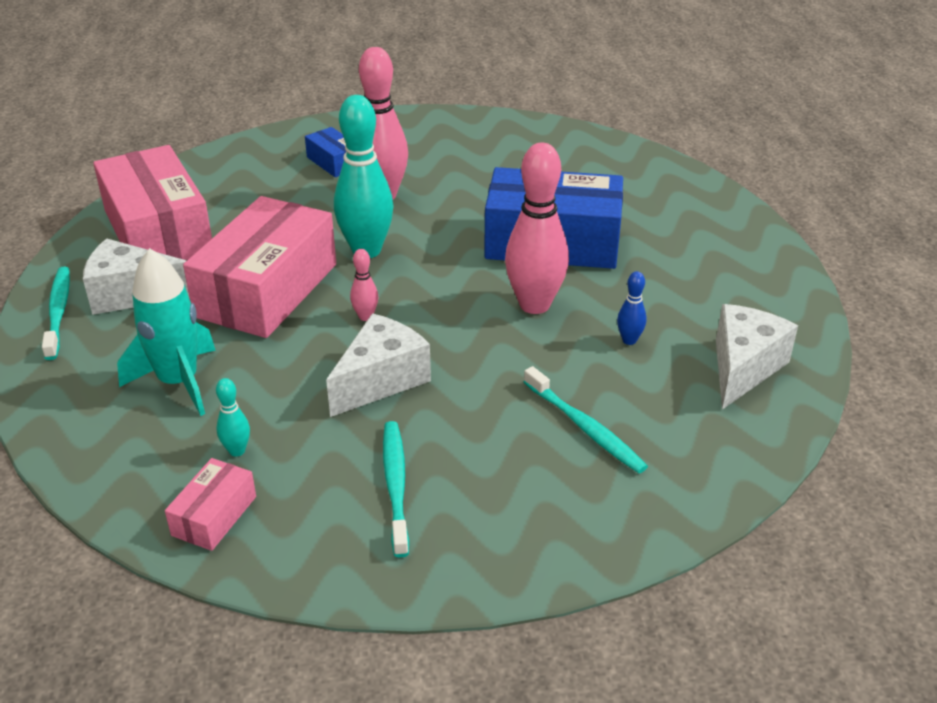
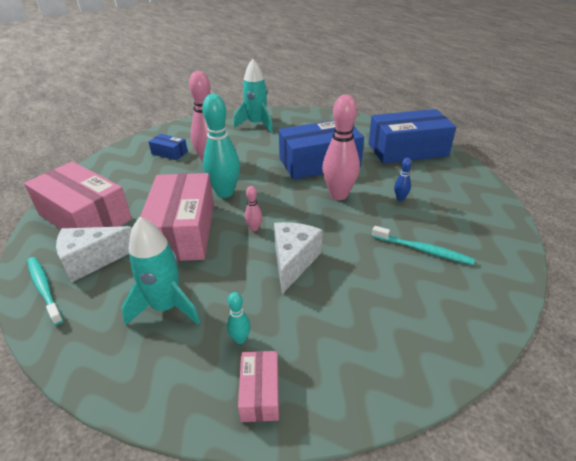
camera: 25 degrees left, 0 degrees up
(395, 485) = (356, 322): turquoise toothbrush -> none
(507, 146) = (256, 125): none -> turquoise rocket
(728, 262) = (407, 150): none -> blue box
(743, 368) = (462, 195): white cheese -> none

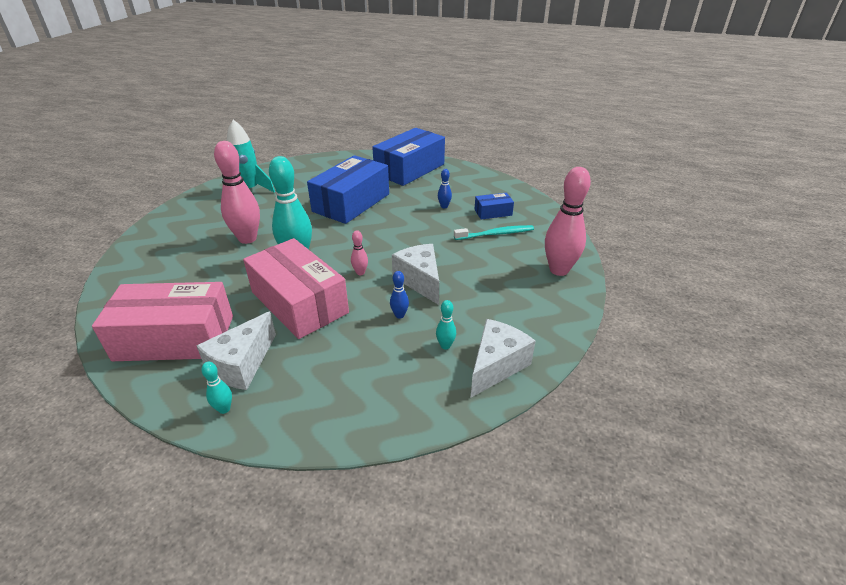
camera: 40 degrees left, 0 degrees up
(44, 288) = (224, 409): turquoise toothbrush -> turquoise bowling pin
(166, 307) = (362, 358): turquoise rocket -> none
(169, 153) = (187, 246): blue box -> blue box (493, 212)
(238, 285) = (399, 315): none -> blue bowling pin
(260, 392) = (496, 365): pink box -> white cheese
(339, 195) = (397, 221): pink bowling pin -> pink bowling pin (559, 270)

